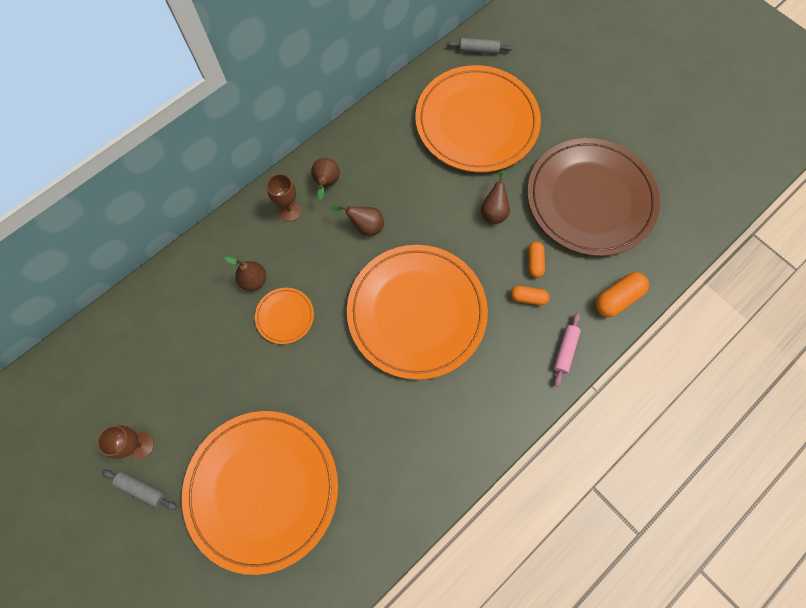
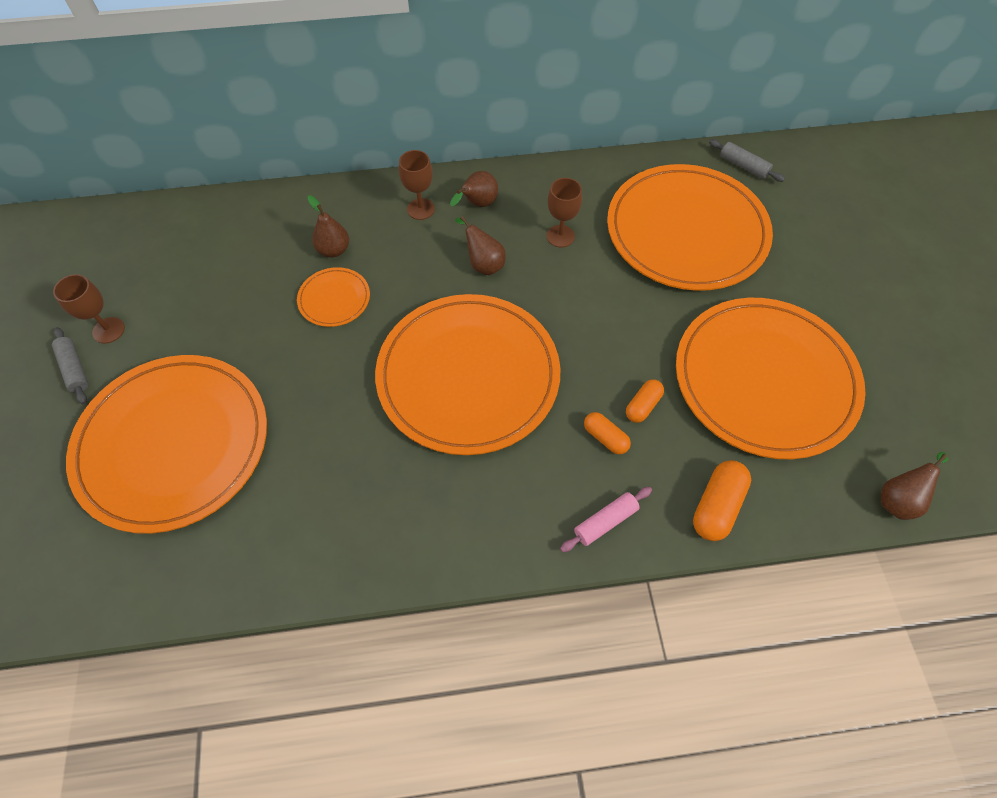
camera: 35 degrees right, 10 degrees down
(400, 174) = (560, 236): none -> brown goblet
(494, 211) = (636, 327): brown pear -> brown pear (898, 499)
(590, 199) = (765, 379): brown plate -> orange plate
(617, 298) = (716, 506): orange capsule -> orange capsule turned 60 degrees counterclockwise

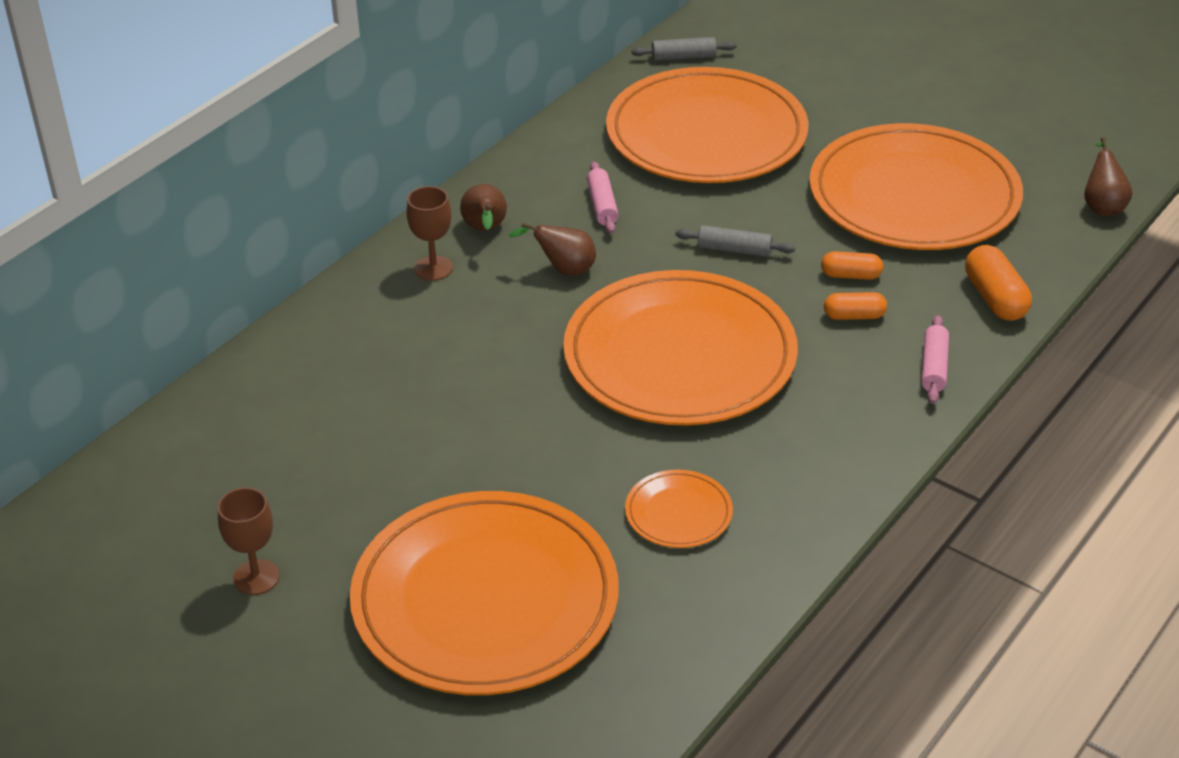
camera: 45 degrees left, 20 degrees down
(75, 369) = (274, 631): grey rolling pin -> grey rolling pin (734, 249)
(334, 250) = (396, 355): brown pear -> none
(334, 299) = (462, 389): orange plate -> orange plate (678, 513)
(560, 236) = (602, 205): brown goblet -> pink rolling pin
(643, 406) = (851, 275): orange capsule -> orange capsule turned 75 degrees counterclockwise

